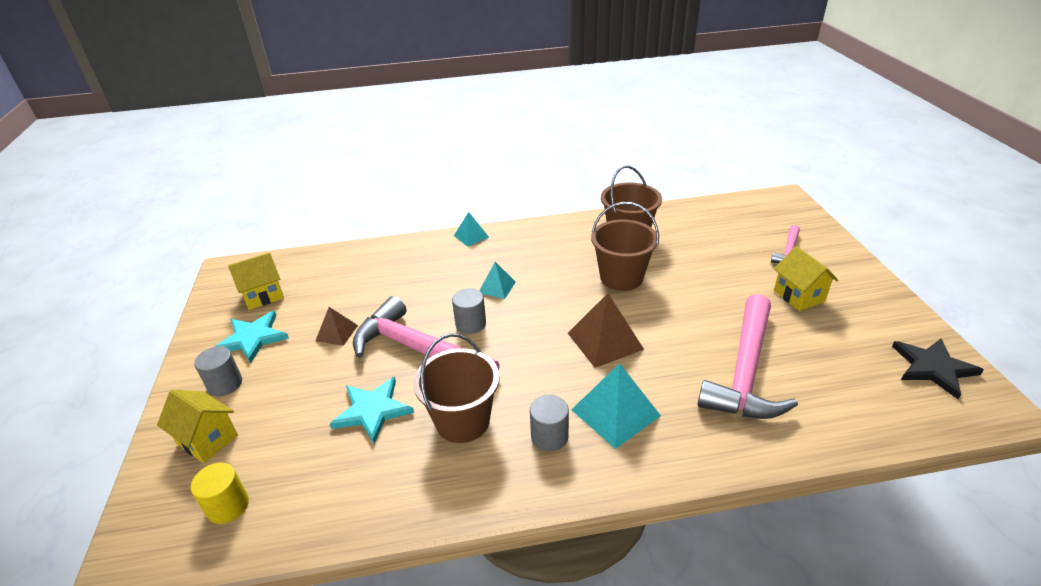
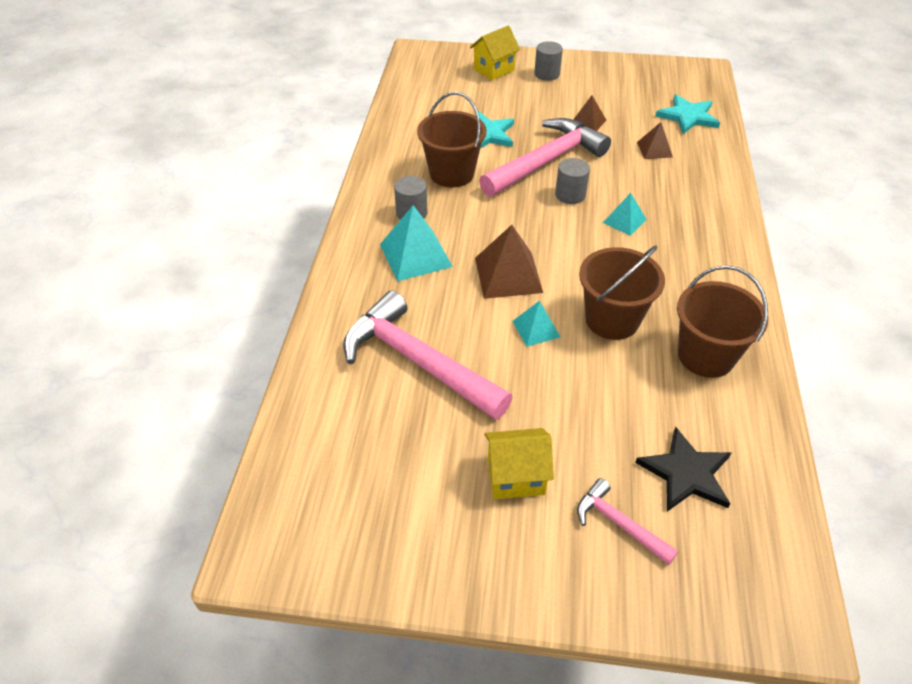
camera: 105 degrees right, 10 degrees up
(228, 506) = (433, 79): yellow cylinder -> none
(252, 338) = (597, 84): turquoise star -> turquoise star (688, 116)
(263, 296) = (656, 88): yellow house -> none
(381, 284) = (654, 149): none -> brown pyramid
(471, 236) = (734, 219): turquoise pyramid -> turquoise pyramid (536, 329)
(933, 368) = (337, 536): black star -> black star (686, 473)

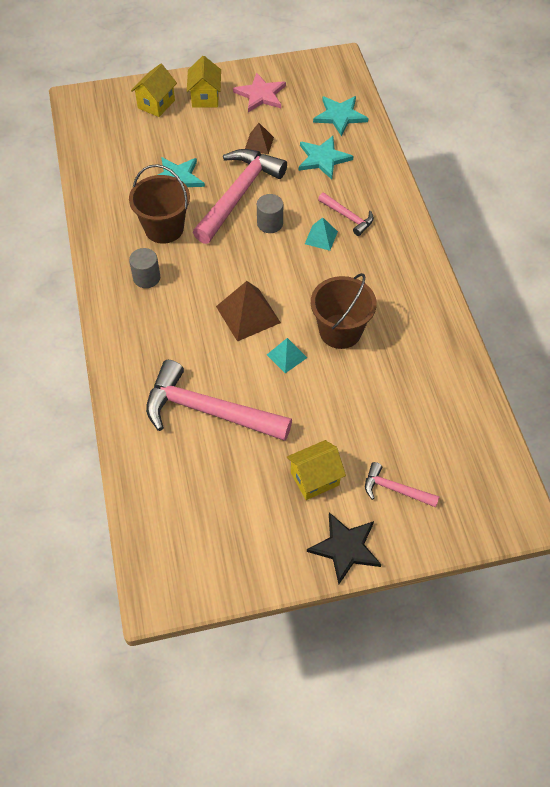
camera: 20 degrees left, 10 degrees up
(415, 255) = (167, 317): turquoise pyramid -> none
(547, 74) = (205, 98): grey cylinder -> yellow house
(607, 82) = (261, 95): none -> pink star
(654, 149) = (323, 158): brown pyramid -> turquoise star
(663, 208) = (348, 217): none -> pink hammer
(686, 473) = (428, 438): black star -> black star (345, 548)
(706, 356) = (416, 341): brown bucket -> none

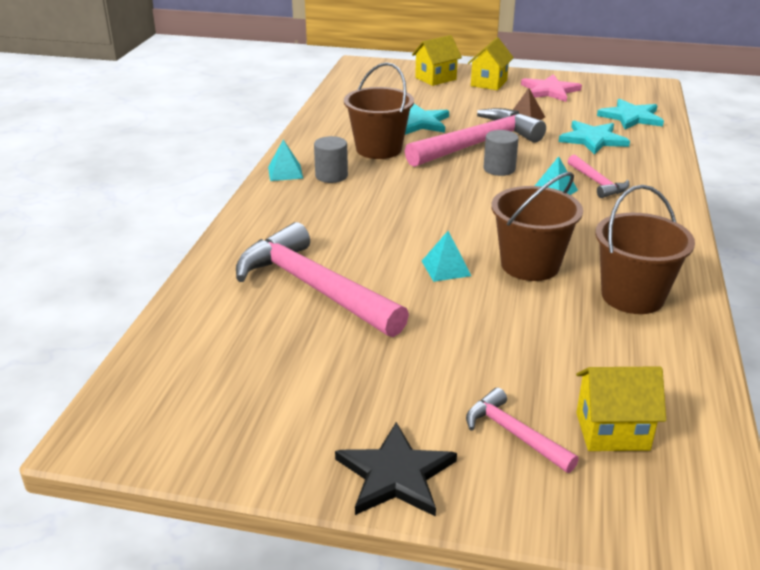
camera: 25 degrees right, 25 degrees down
(107, 286) = (285, 172): none -> turquoise pyramid
(248, 314) = (423, 225): brown pyramid -> none
(314, 479) = (402, 387): yellow house -> yellow house (612, 431)
(416, 339) = (632, 296): none -> brown bucket

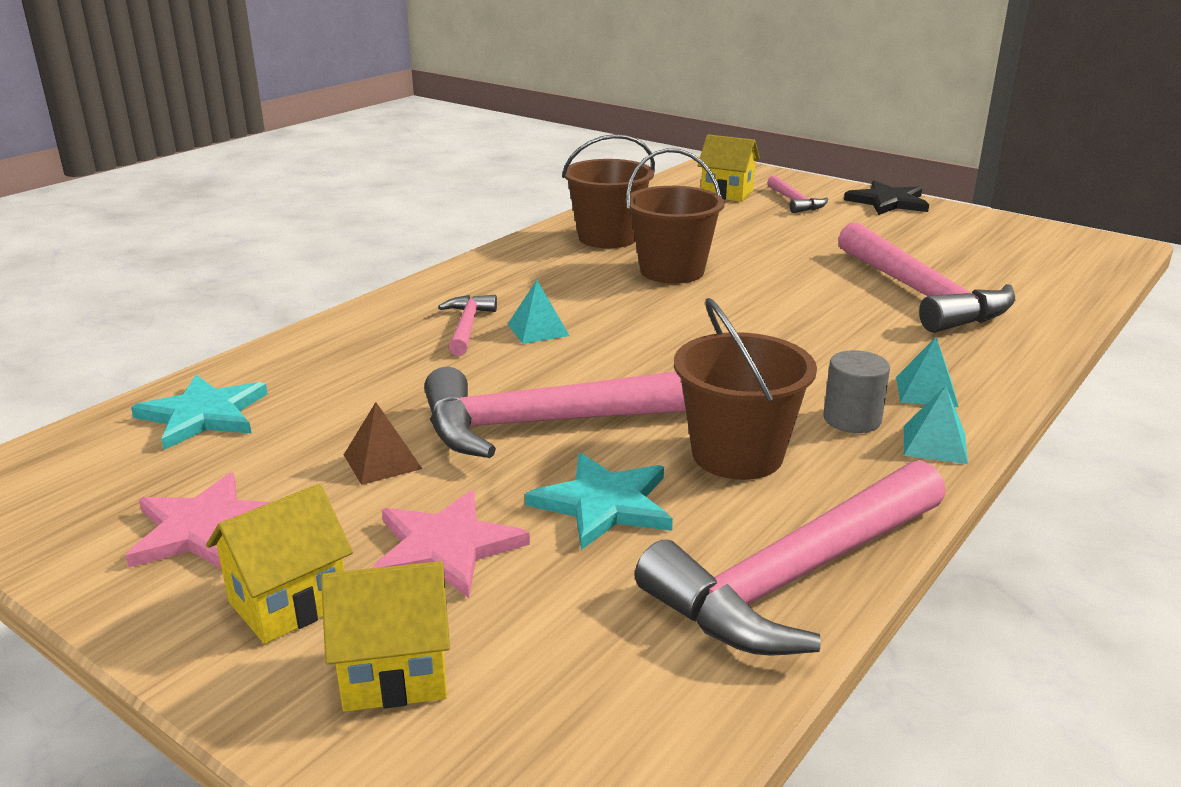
camera: 155 degrees left, 5 degrees down
(330, 117) = (796, 576): none -> pink hammer
(446, 268) = (764, 284): turquoise pyramid -> turquoise pyramid (926, 391)
(460, 101) = (446, 547): none -> pink star
(499, 169) = (571, 373): grey cylinder -> none
(593, 139) = (352, 388): turquoise star -> none

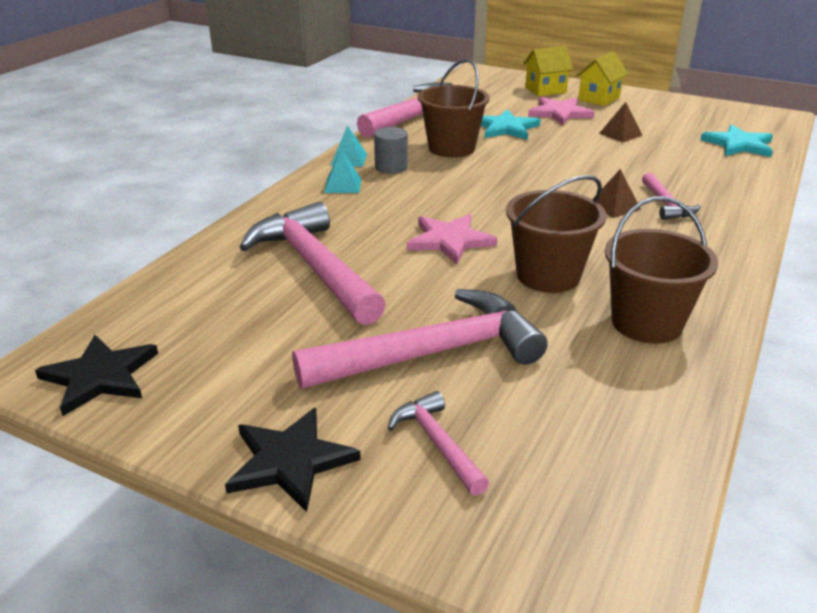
camera: 170 degrees right, 5 degrees up
(205, 528) = (660, 111): pink star -> pink star (450, 241)
(538, 329) = (614, 206): turquoise pyramid -> brown pyramid
(548, 423) = (556, 154): pink hammer -> pink hammer (432, 353)
(727, 193) = (548, 460): yellow house -> none
(1059, 239) = (100, 376): none -> black star

